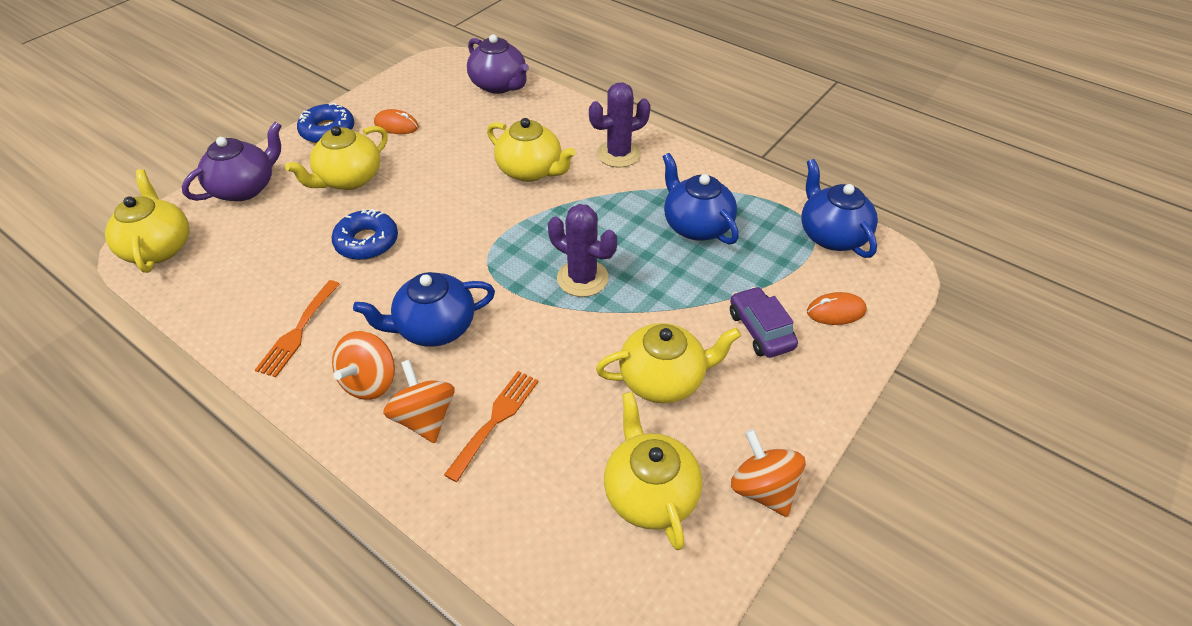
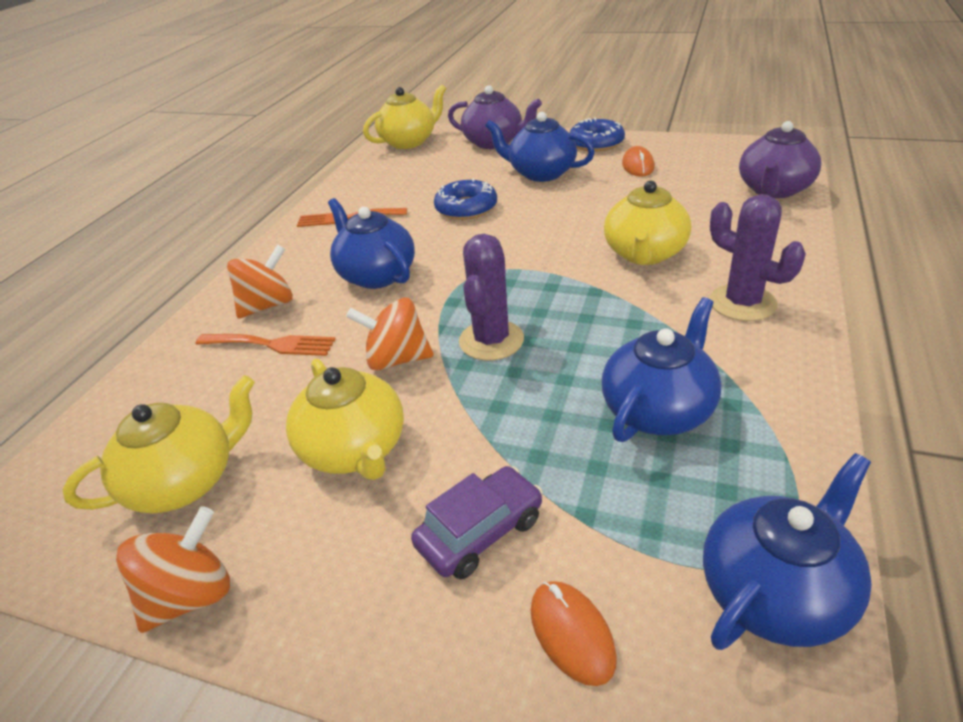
camera: 75 degrees right, 10 degrees down
(349, 179) = (541, 173): yellow teapot -> blue teapot
(370, 381) = (302, 266): orange spinning top -> orange spinning top (397, 359)

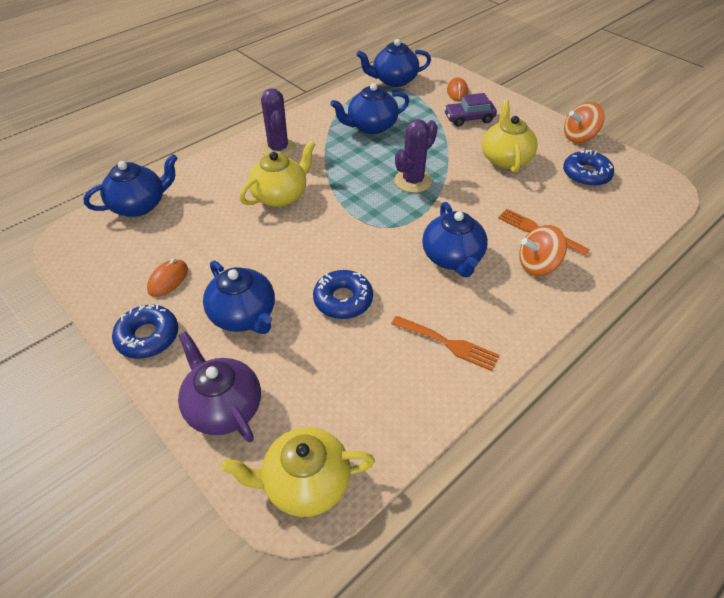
camera: 155 degrees left, 10 degrees up
(185, 481) = (586, 174): yellow teapot -> blue donut
(397, 359) = (468, 191): orange spinning top -> none
(774, 190) = (139, 205): purple teapot -> blue teapot

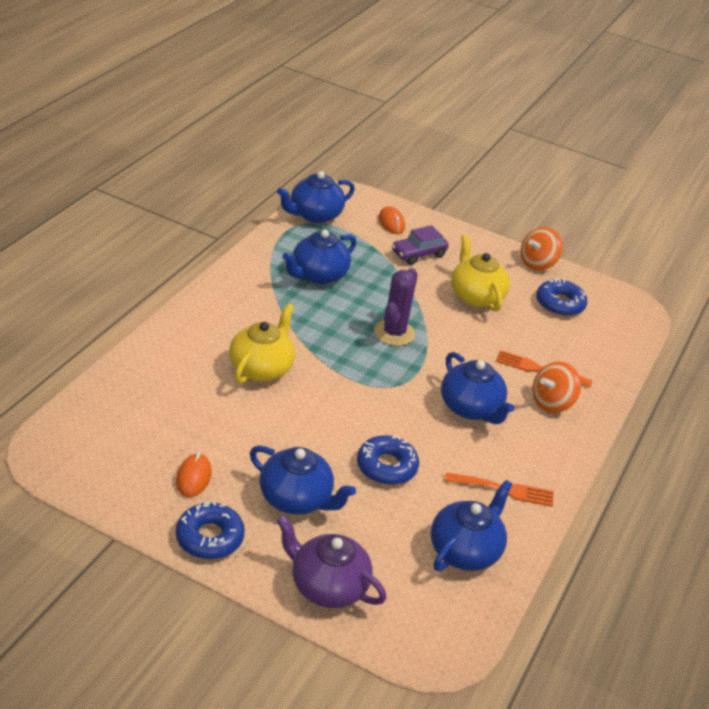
camera: 25 degrees left, 10 degrees down
(139, 205) = (106, 401): blue teapot -> blue teapot (465, 550)
(278, 149) = (228, 314): purple cactus -> none
(305, 483) = (438, 632): yellow teapot -> none

